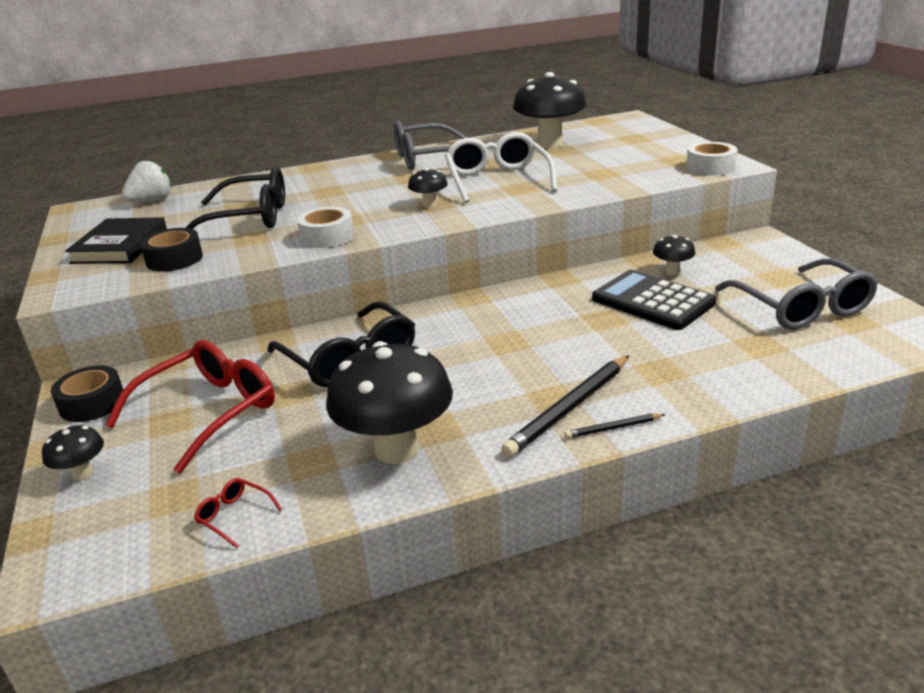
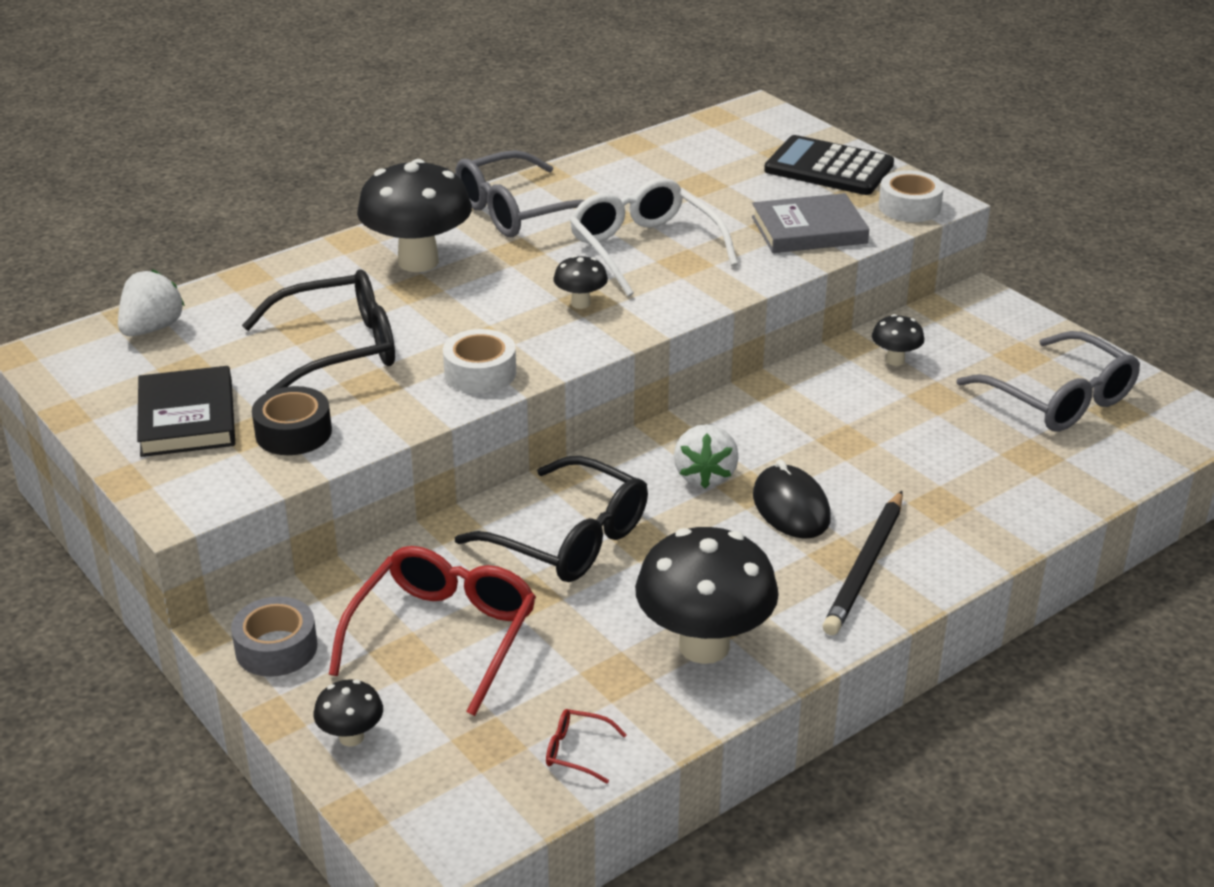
camera: 20 degrees left, 5 degrees up
(92, 403) = (276, 648): black tape -> grey tape
(479, 330) = (705, 476): none -> white strawberry
(532, 358) = (791, 507): none -> black mouse
(549, 144) = (675, 171): black mushroom -> black mushroom (418, 261)
(613, 428) = (923, 584): black pencil -> none
(624, 176) = (809, 230): none -> grey book
(652, 301) = (891, 408): black calculator -> black calculator (829, 168)

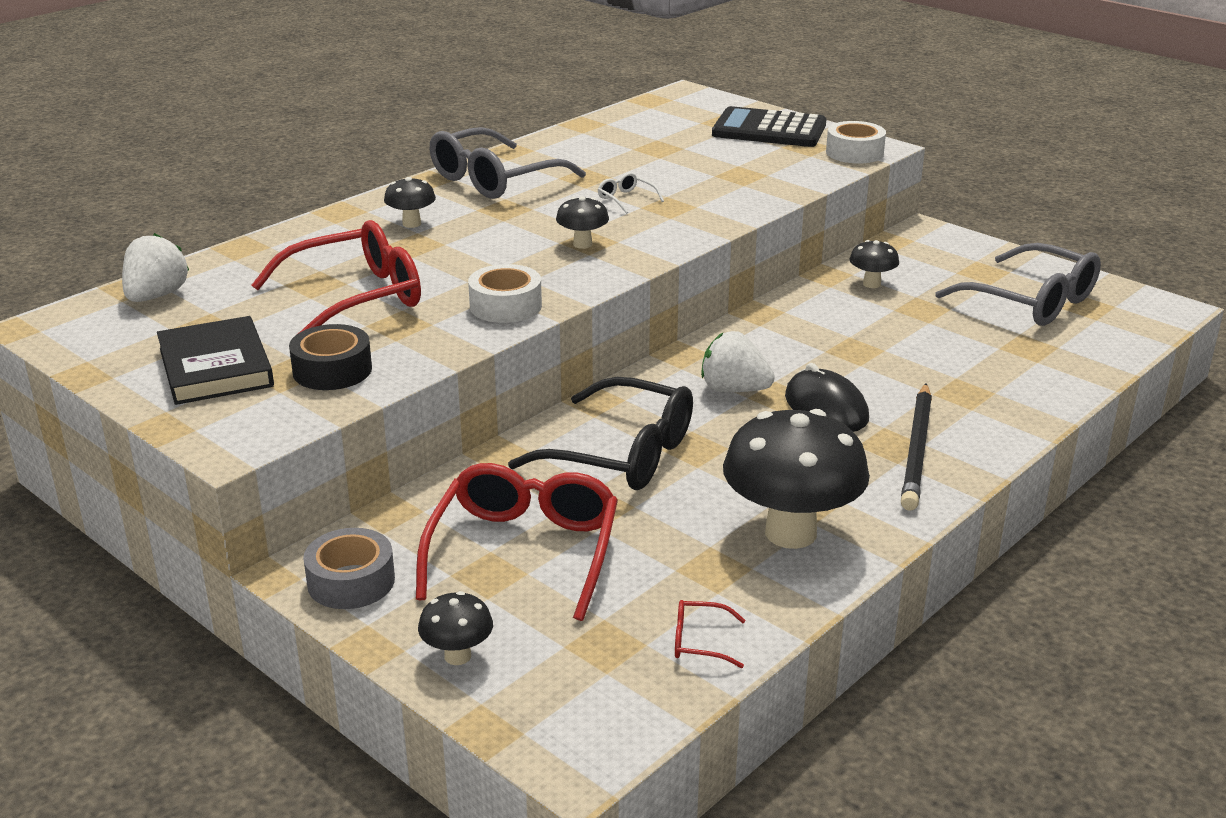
camera: 10 degrees left, 5 degrees down
(338, 348) = (355, 298): black glasses -> red glasses
(418, 261) = (411, 224): black mushroom -> black mushroom, size x0.46
(644, 249) = (626, 199): white glasses -> white glasses, size x0.41
(705, 476) = (734, 390): white strawberry -> white strawberry turned 120 degrees clockwise
(809, 230) = (772, 175): grey book -> none

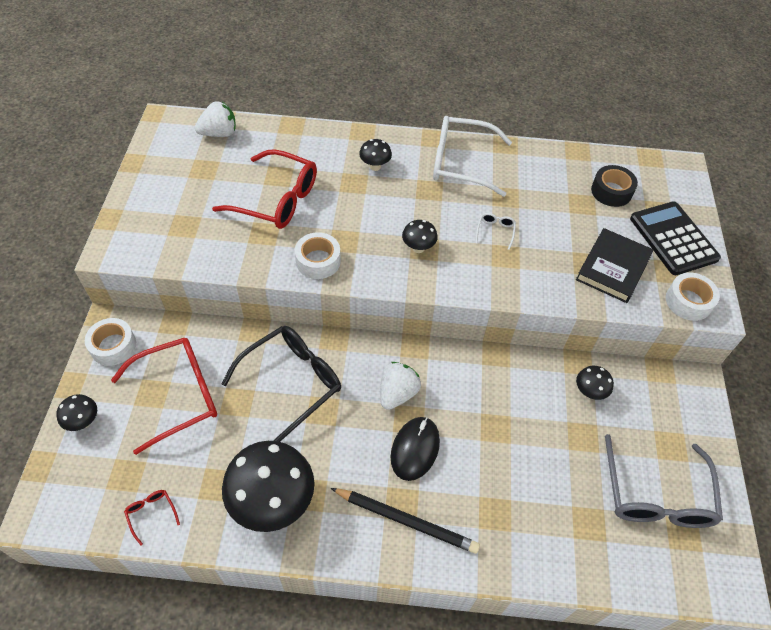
camera: 50 degrees right, 25 degrees up
(216, 367) = (171, 198): black book -> black book (613, 268)
(332, 370) = (200, 239): black tape -> black tape (611, 191)
(351, 581) = (113, 346): grey tape -> white tape
(494, 180) = (461, 163): grey glasses -> white glasses
(622, 454) = (292, 382): black glasses -> black glasses turned 120 degrees counterclockwise
(734, 390) = (397, 393): white strawberry -> white strawberry turned 45 degrees clockwise
(916, 450) = (406, 521): black pencil -> black pencil turned 135 degrees counterclockwise

